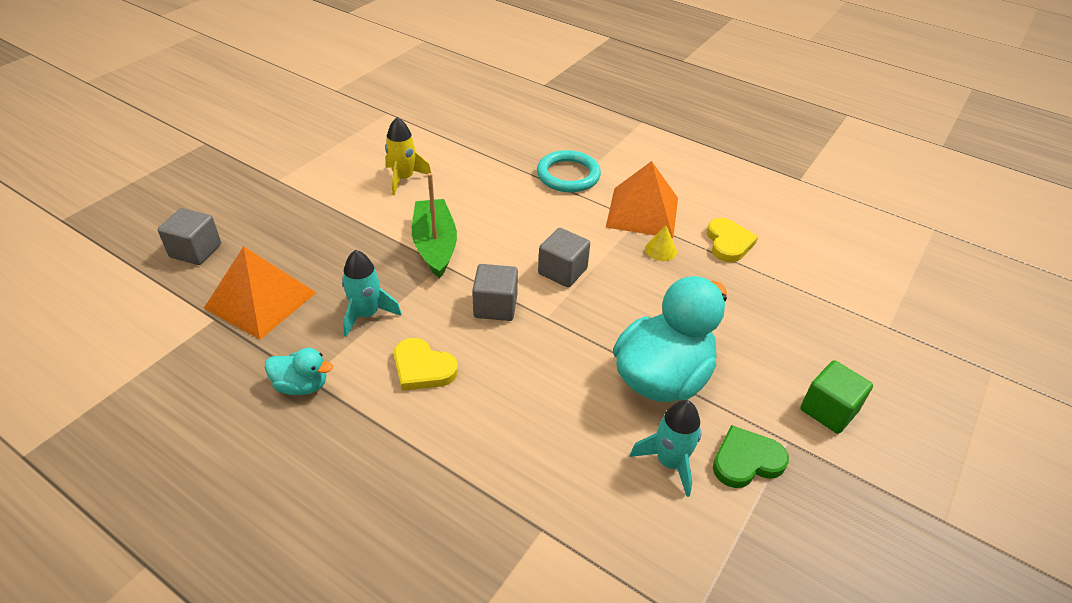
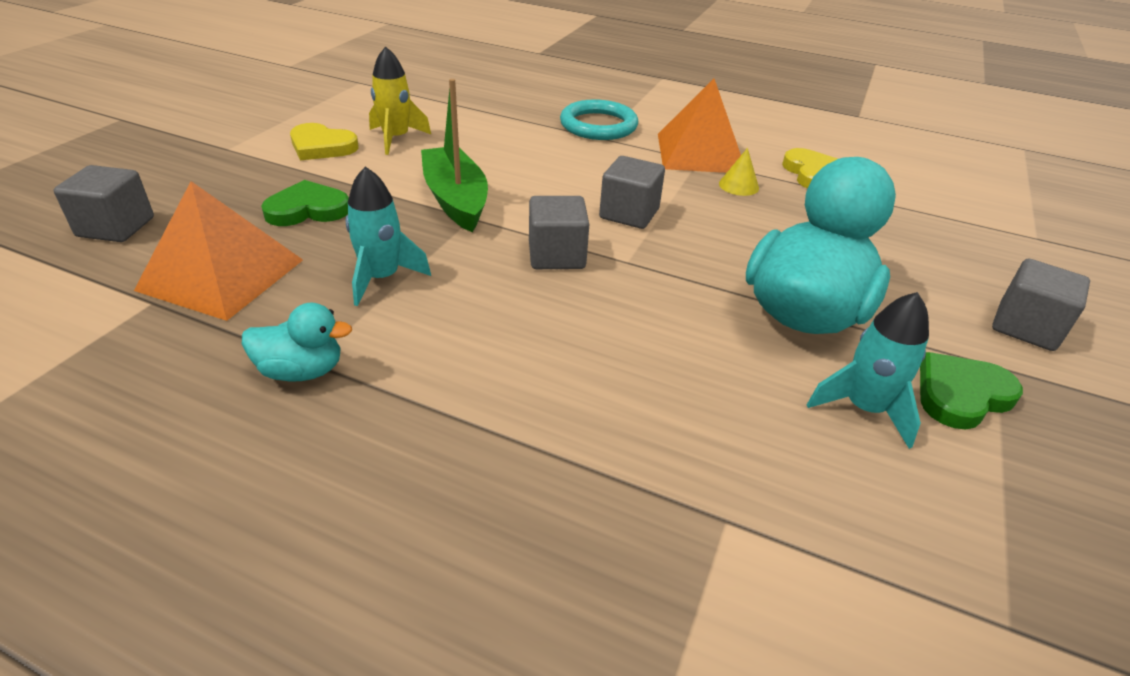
camera: 10 degrees left, 5 degrees down
(326, 246) = (307, 209): none -> green heart
(422, 368) = (479, 332): yellow heart -> yellow heart (322, 146)
(828, 410) = (1026, 327): green cube -> grey cube

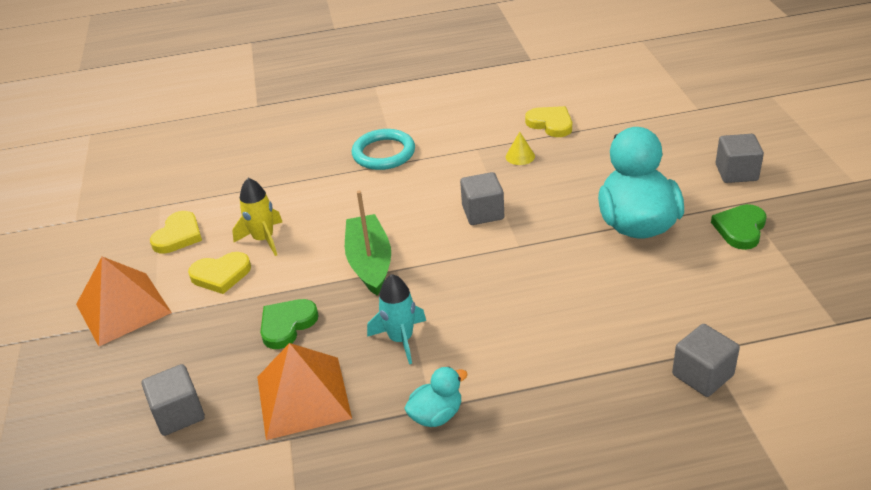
camera: 30 degrees left, 0 degrees up
(338, 106) = (178, 235): none -> yellow heart
(455, 199) = (369, 262): green boat -> green boat turned 45 degrees clockwise
(556, 255) = (477, 265): grey cube -> grey cube (702, 375)
(700, 153) = (471, 142): orange pyramid -> orange pyramid (123, 308)
(864, 408) = (709, 262): turquoise rocket -> none

